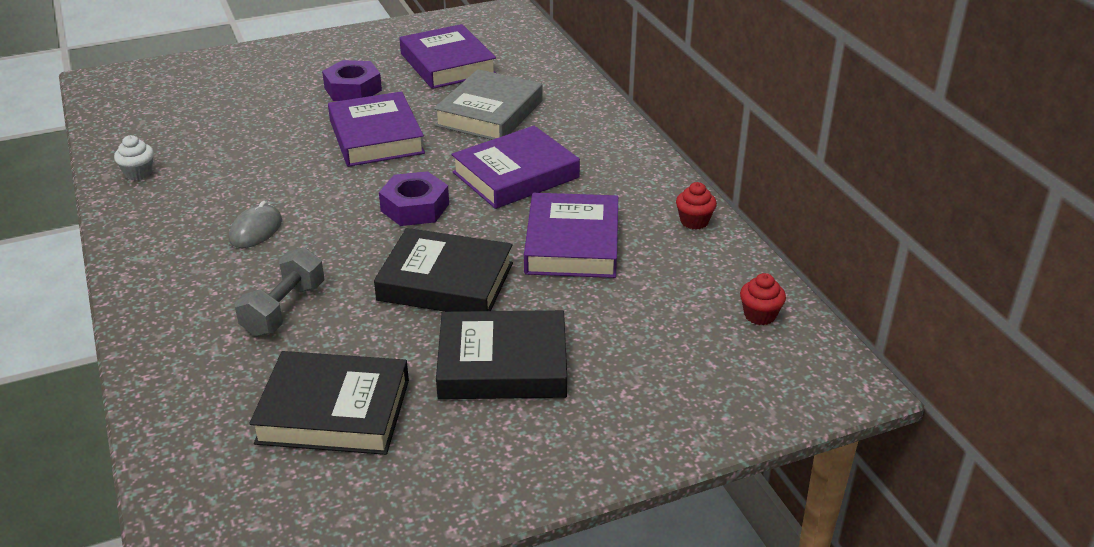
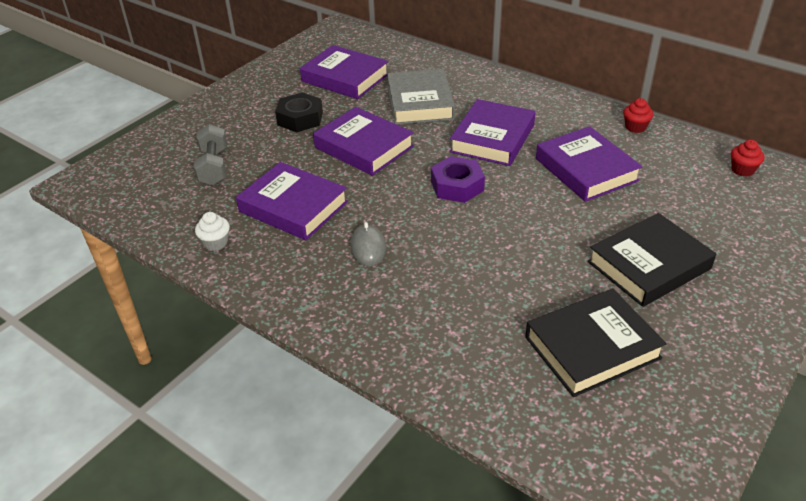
camera: 30 degrees left, 5 degrees up
(241, 167) = (293, 207): none -> purple book
(284, 309) = (465, 294): grey dumbbell -> grey dumbbell (214, 167)
(353, 89) = (300, 118): purple nut -> black nut
(445, 282) = (544, 228): black book -> none

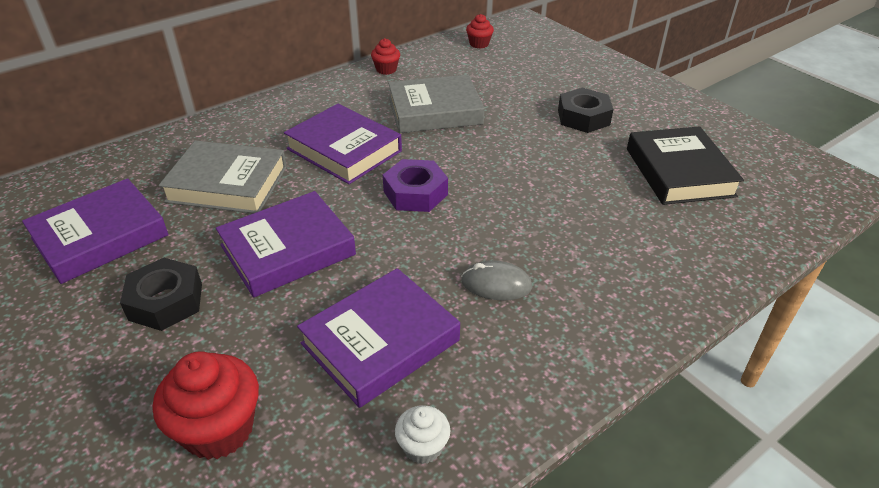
camera: 75 degrees left, 0 degrees up
(214, 167) = (219, 429): grey dumbbell -> red cupcake
(586, 170) = (435, 111): purple book -> grey book
(649, 265) = (583, 117): black book -> black nut

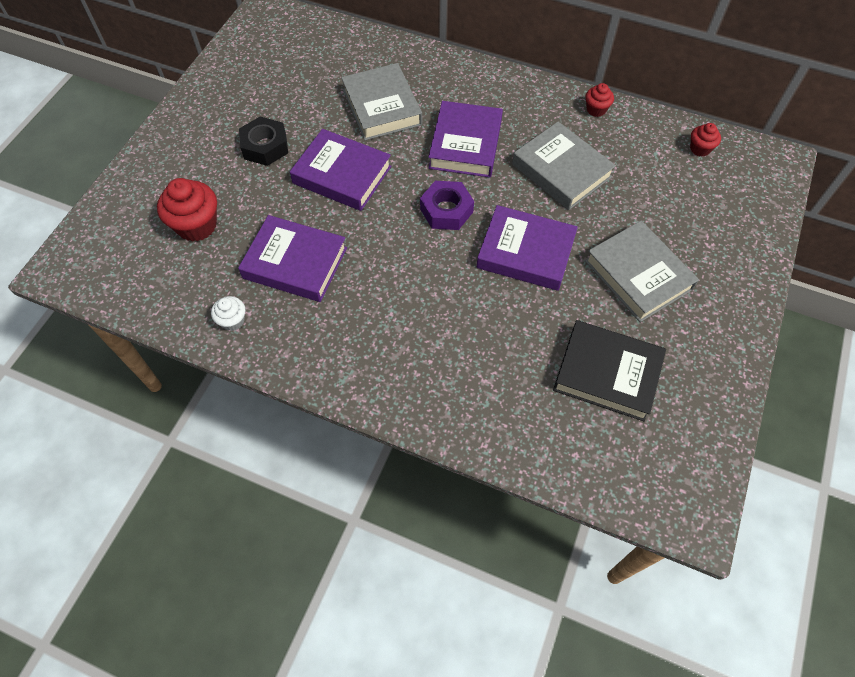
camera: 60 degrees right, 20 degrees up
(100, 237) = (294, 83): purple book -> purple book (525, 252)
(496, 284) = (382, 300): grey mouse -> none
(583, 117) = (638, 275): black nut -> grey book
(679, 172) = (607, 373): black book -> black book turned 60 degrees clockwise

